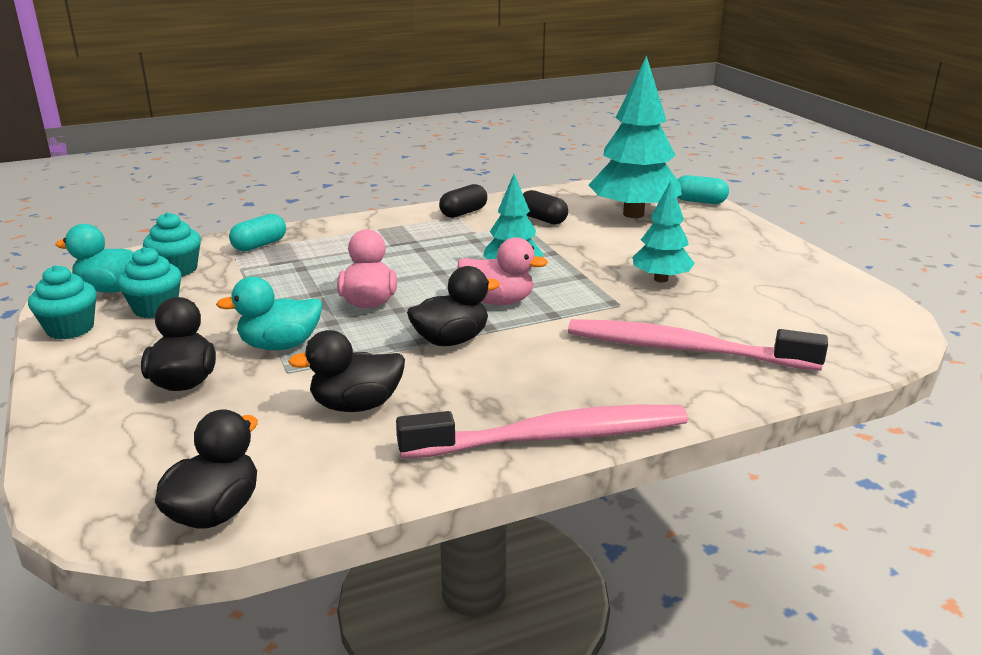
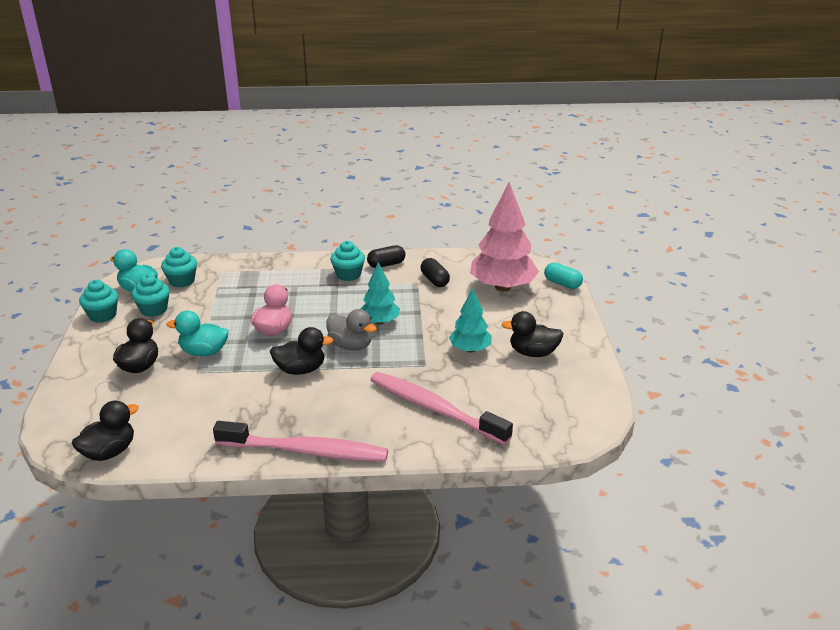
camera: 20 degrees right, 5 degrees up
(259, 245) = (240, 270): turquoise capsule -> none
(356, 405) = (217, 403): black duck -> black duck (533, 353)
(422, 229) = (348, 274): none -> turquoise cupcake
(498, 301) = (351, 345): pink duck -> grey duck
(633, 214) = (502, 287): turquoise tree -> pink tree

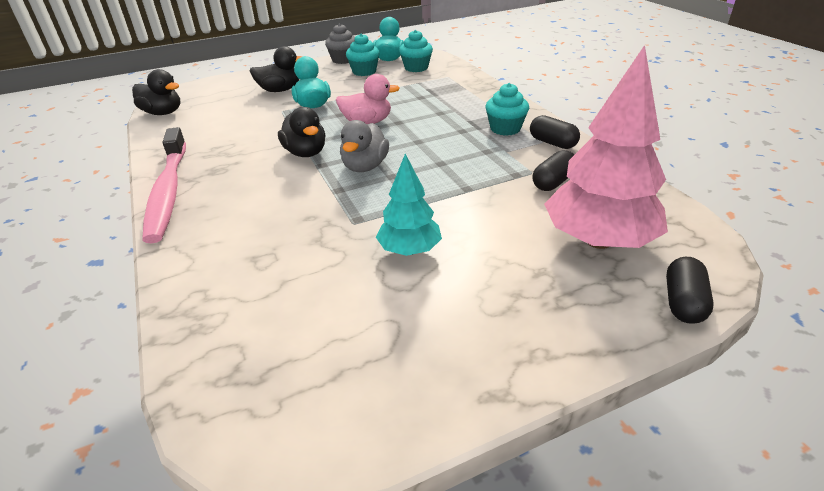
camera: 70 degrees right, 5 degrees up
(103, 315) = (343, 60): turquoise cupcake -> grey cupcake
(379, 322) = (425, 170): turquoise tree -> none
(435, 409) = (260, 254): pink toothbrush -> none
(533, 353) = (439, 314): black duck -> none
(562, 283) = (683, 302): turquoise capsule -> black capsule

